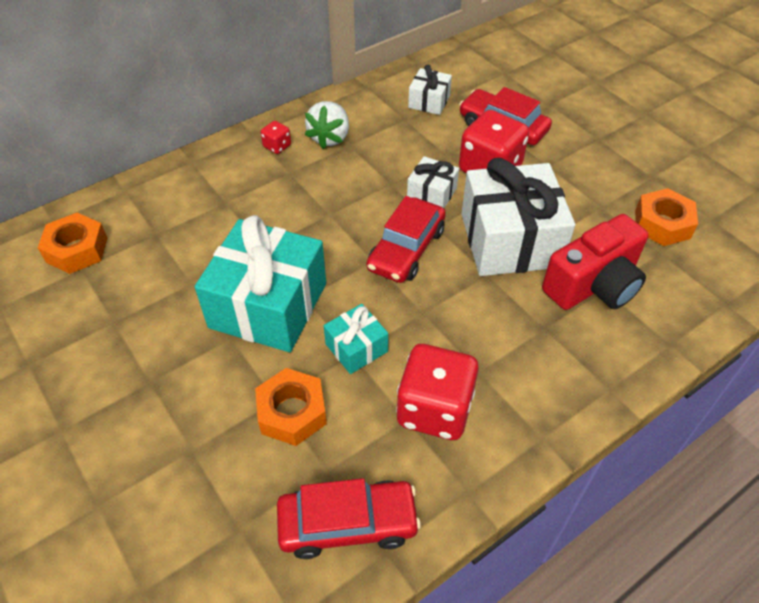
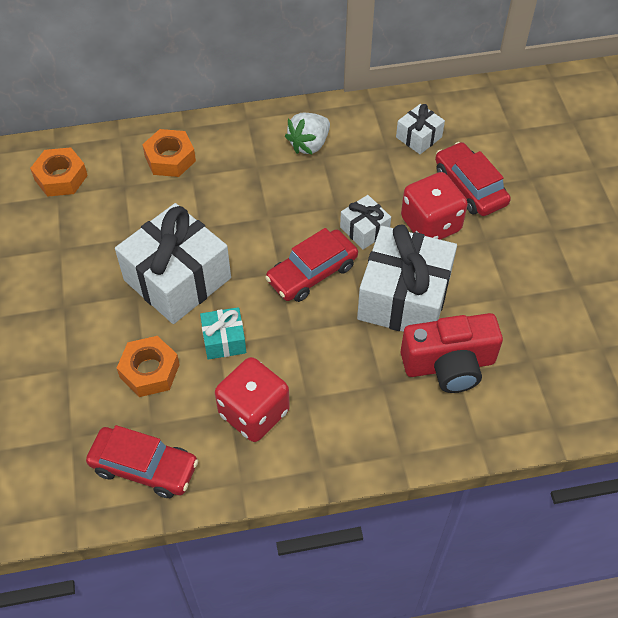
camera: 25 degrees right, 5 degrees up
(268, 305) = (177, 279): turquoise gift -> white gift
(277, 146) = (260, 137): red dice -> none
(662, 224) = (551, 334): orange nut -> orange nut (170, 158)

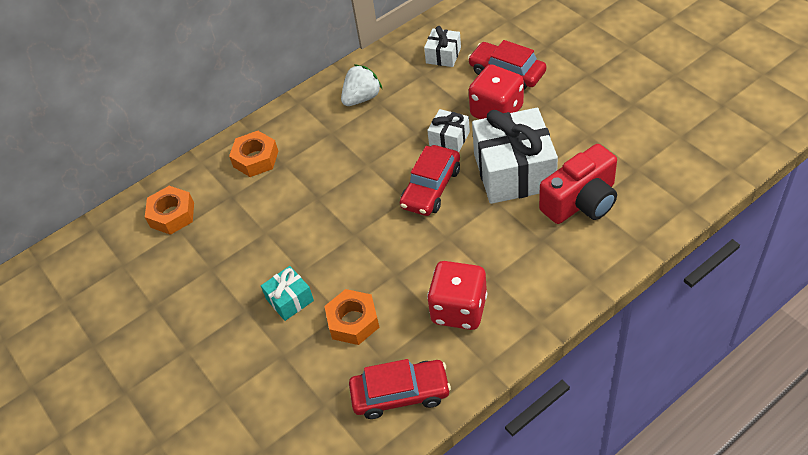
camera: 20 degrees left, 5 degrees down
(177, 279) = (327, 243): white gift -> none
(224, 340) = (397, 269): turquoise gift -> turquoise gift (290, 300)
(309, 144) = (362, 98): white strawberry -> white strawberry turned 150 degrees counterclockwise

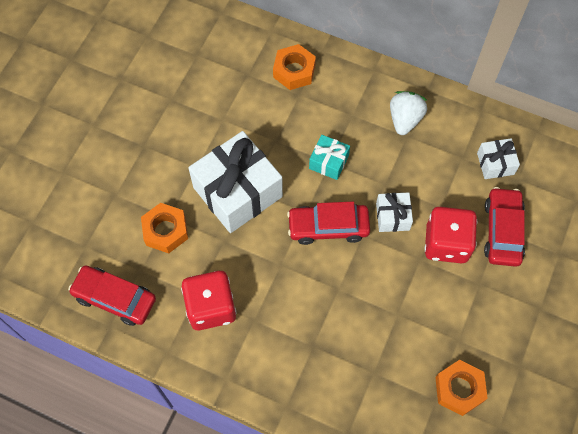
camera: 55 degrees right, 15 degrees up
(172, 215) = (208, 42): orange nut -> orange nut (459, 389)
(290, 300) = (166, 173): turquoise gift -> turquoise gift (328, 162)
(362, 98) = (405, 119): white strawberry -> white strawberry turned 90 degrees counterclockwise
(400, 394) = (115, 298): red car -> red car turned 150 degrees clockwise
(514, 172) = (380, 290): white gift -> white gift (237, 192)
(581, 201) = (372, 363): red camera -> none

